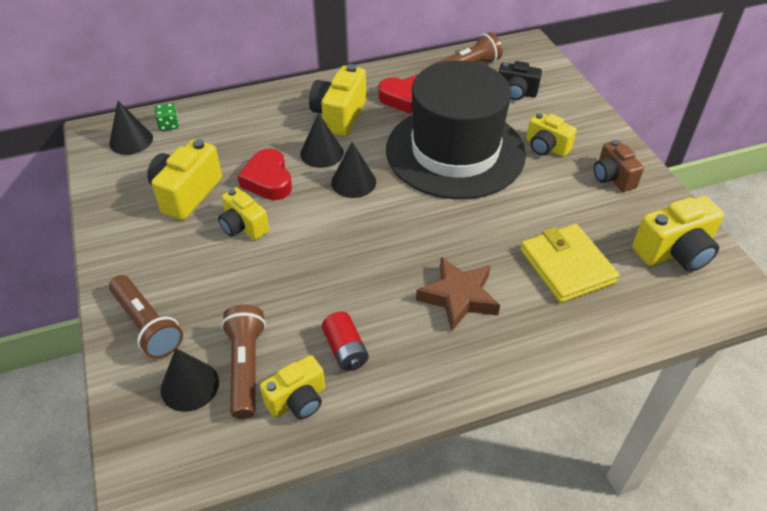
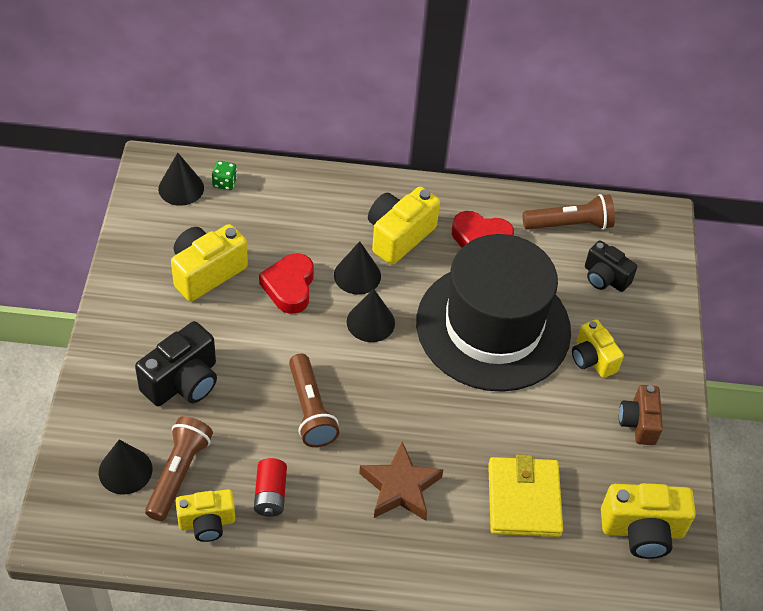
camera: 20 degrees right, 5 degrees up
(147, 325) = (114, 398): brown flashlight -> brown flashlight (310, 410)
(209, 287) = (183, 382): none -> black camera
(243, 226) = (242, 330): yellow camera -> none

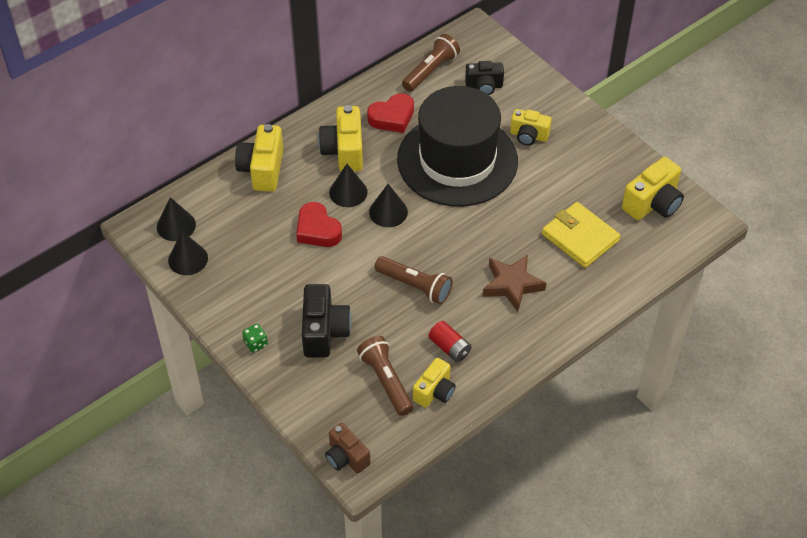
camera: 40 degrees left, 0 degrees up
(125, 470) = (354, 405): black cone -> black cone (188, 259)
(206, 272) = (257, 261): yellow camera -> yellow camera (262, 170)
(225, 183) = (199, 201): green dice -> green dice (256, 343)
(638, 423) = (589, 150): brown camera -> brown camera (346, 457)

